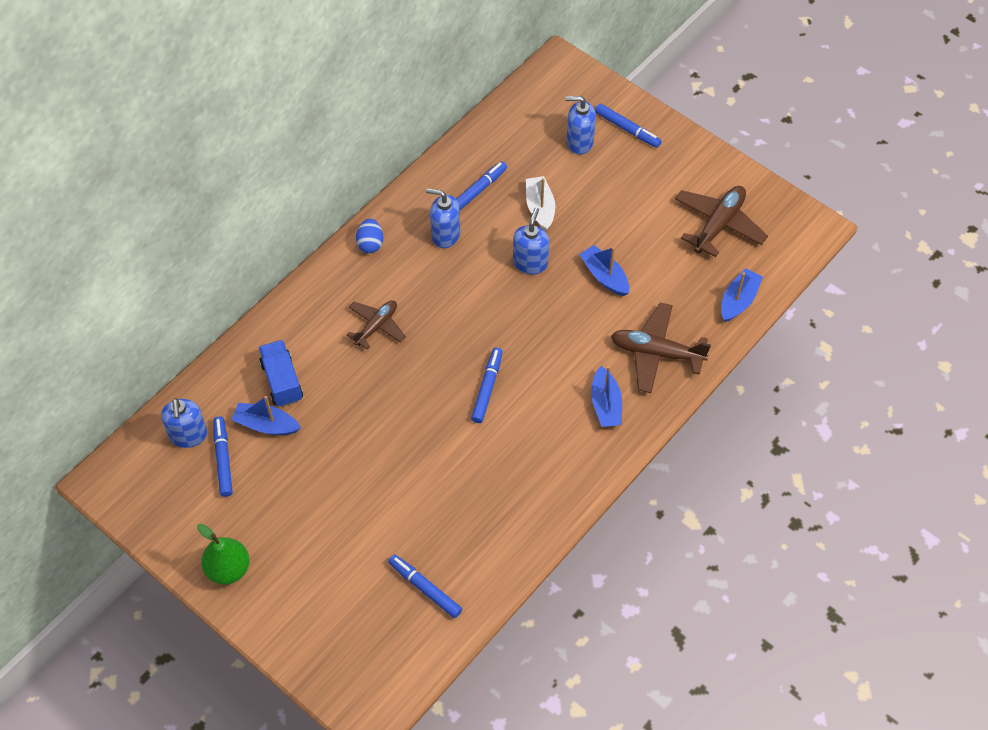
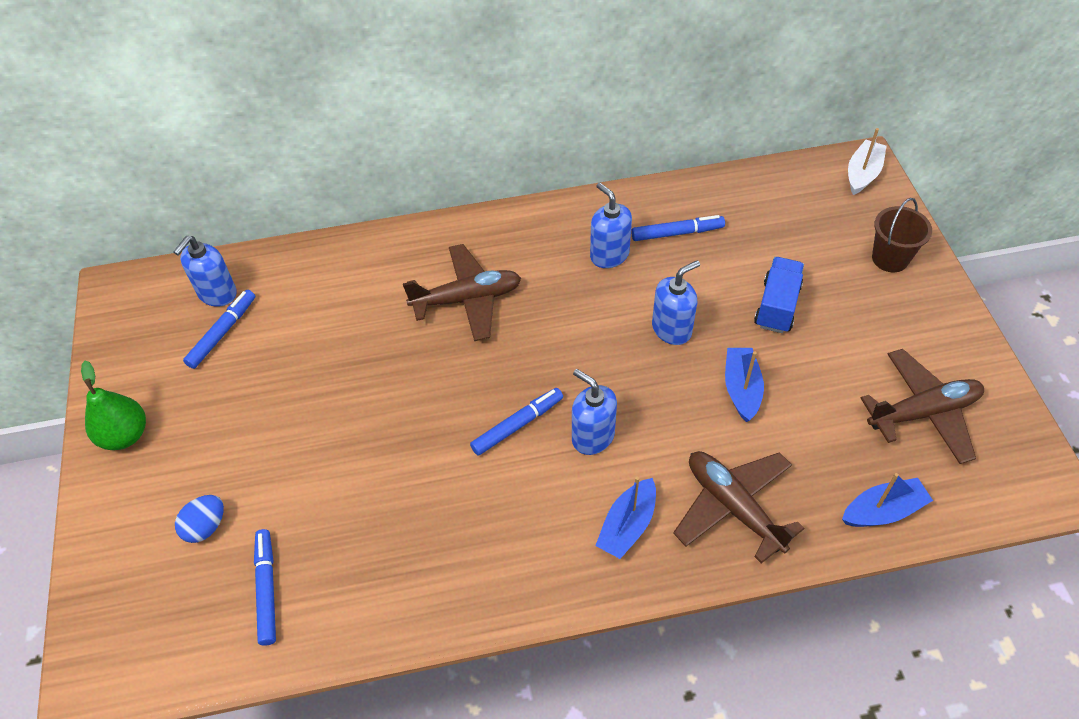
camera: 40 degrees right, 5 degrees down
(266, 425) = (287, 326): blue boat -> none
(282, 381) = (338, 296): blue truck -> blue truck (777, 306)
(370, 244) = (531, 223): blue egg -> blue egg (205, 527)
(376, 326) = (467, 299): brown plane -> brown plane, size x1.54
(540, 208) = (728, 282): white boat -> white boat (862, 174)
(579, 142) = (825, 244): blue soap dispenser -> blue soap dispenser (592, 437)
(627, 129) = (890, 258): blue marker -> brown bucket

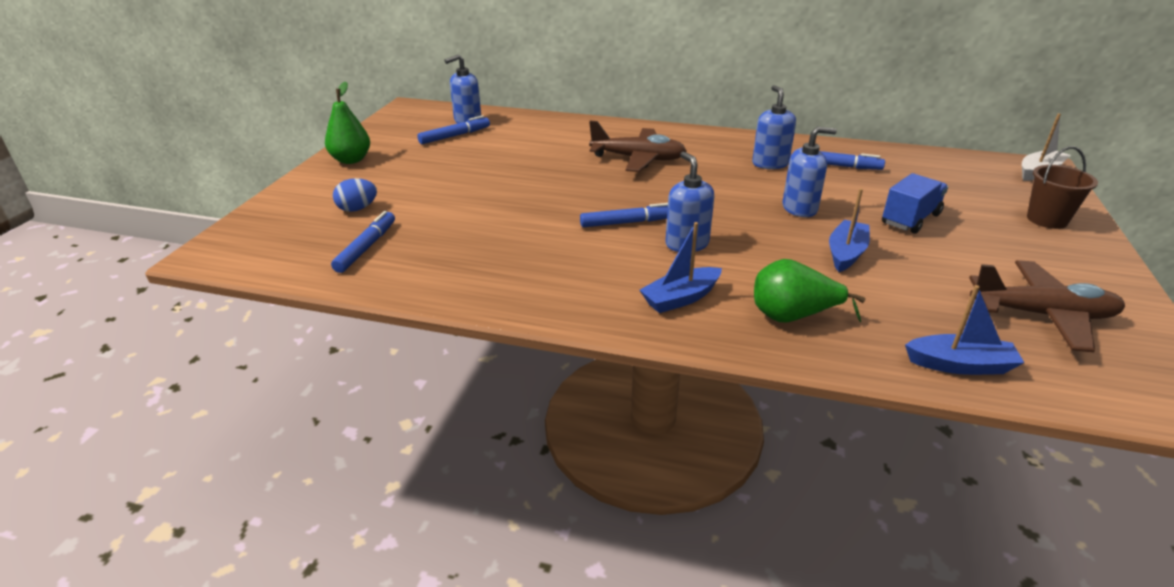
camera: 25 degrees right, 20 degrees down
(733, 507) = (793, 316): brown plane -> green pear

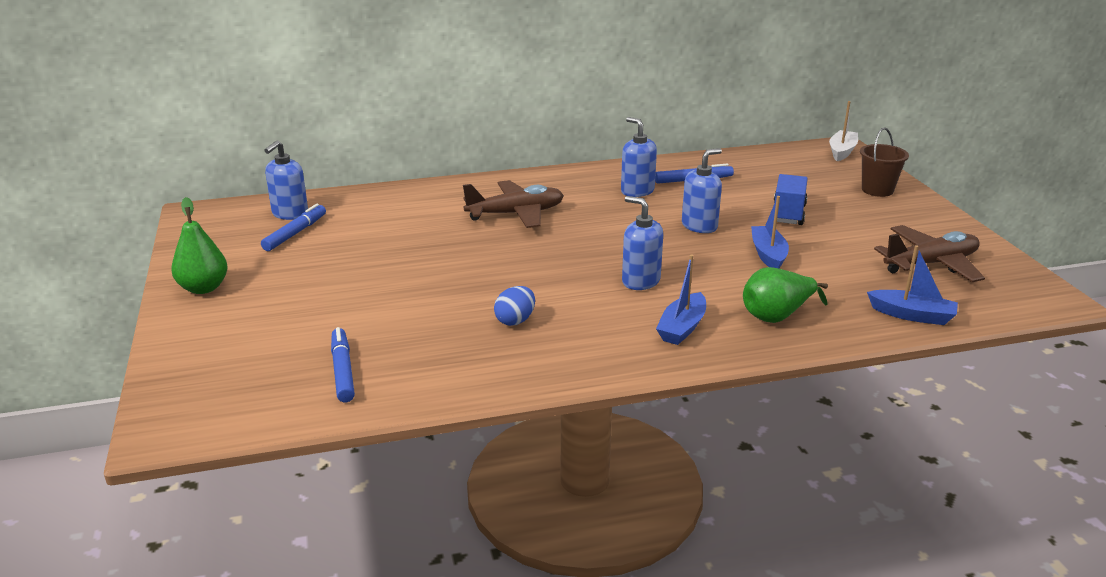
camera: 30 degrees left, 5 degrees down
(357, 209) = (281, 337): blue egg -> blue egg (515, 320)
(627, 222) = (571, 276): blue marker -> none
(960, 365) = (912, 315): blue boat -> blue boat turned 45 degrees clockwise

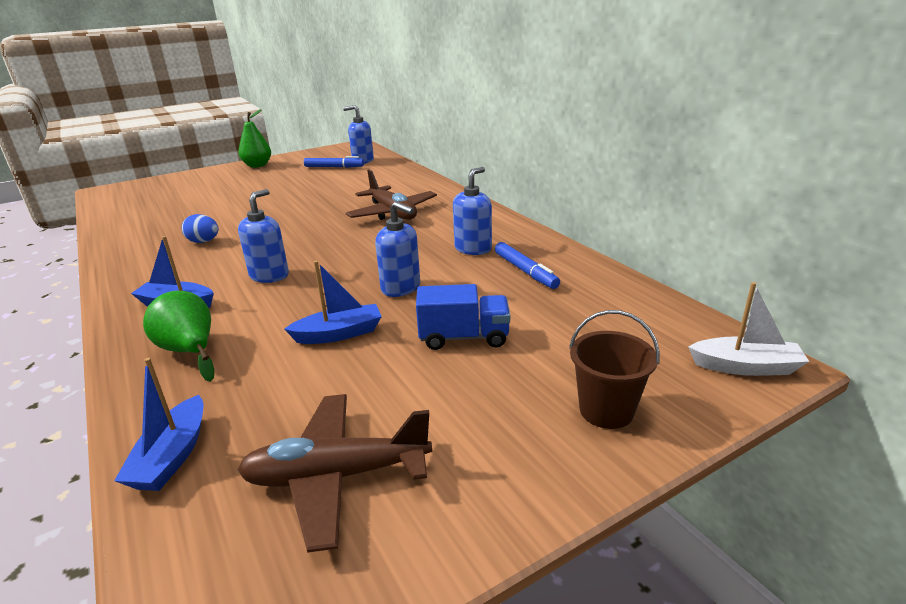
camera: 75 degrees right, 0 degrees up
(342, 371) = (149, 210): blue marker -> none
(931, 264) = (336, 476): brown plane -> brown plane turned 120 degrees clockwise

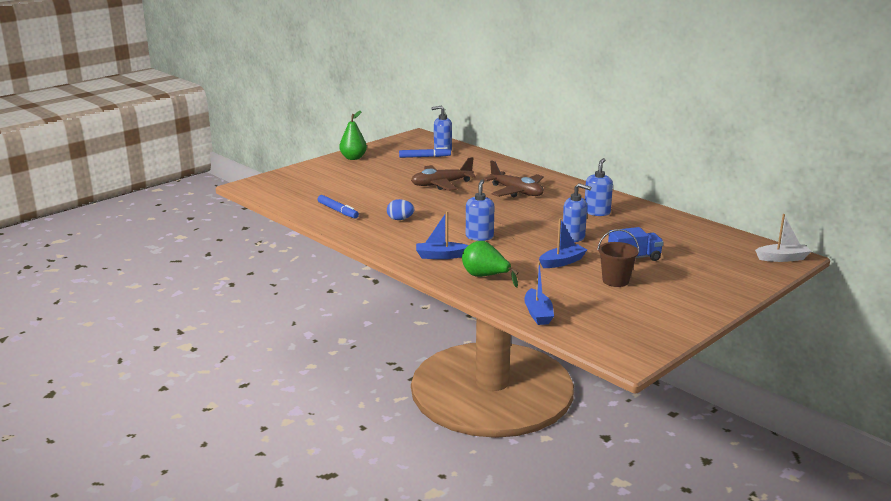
camera: 15 degrees left, 5 degrees down
(336, 476) = (624, 312): brown plane -> brown plane (441, 184)
(525, 271) = (641, 223): blue marker -> blue marker (338, 211)
(606, 410) = (726, 280): brown bucket -> brown bucket (615, 281)

